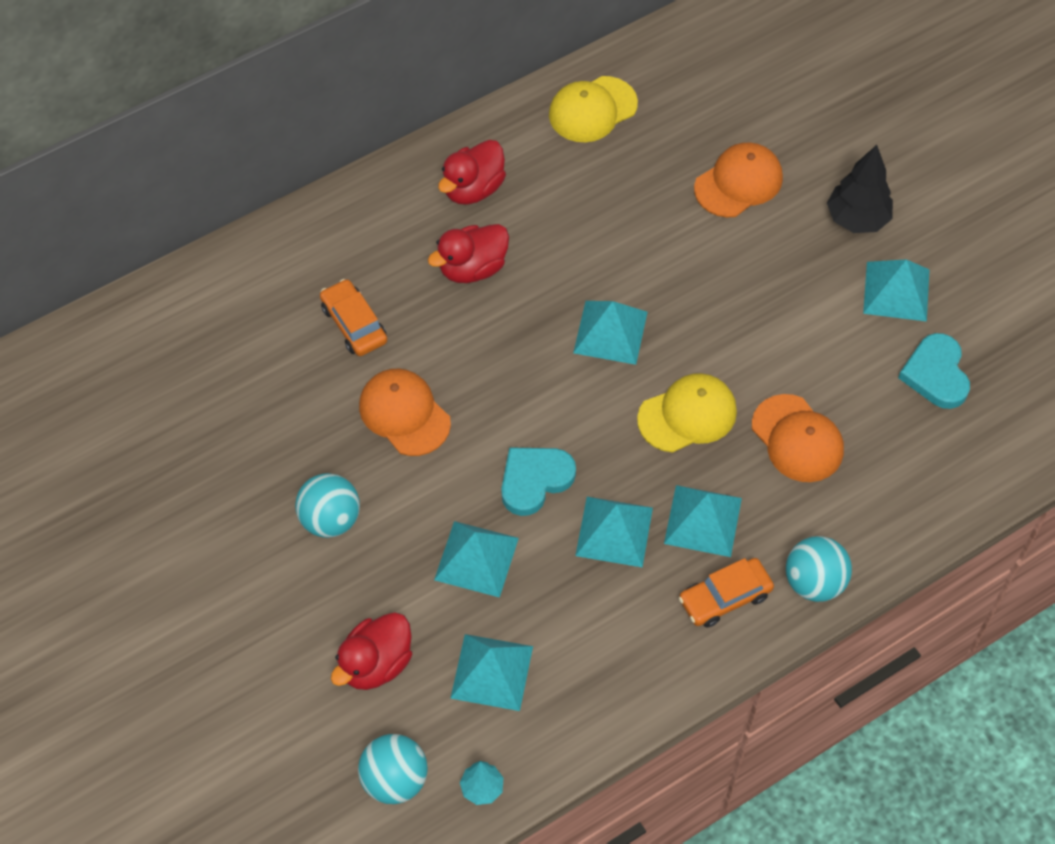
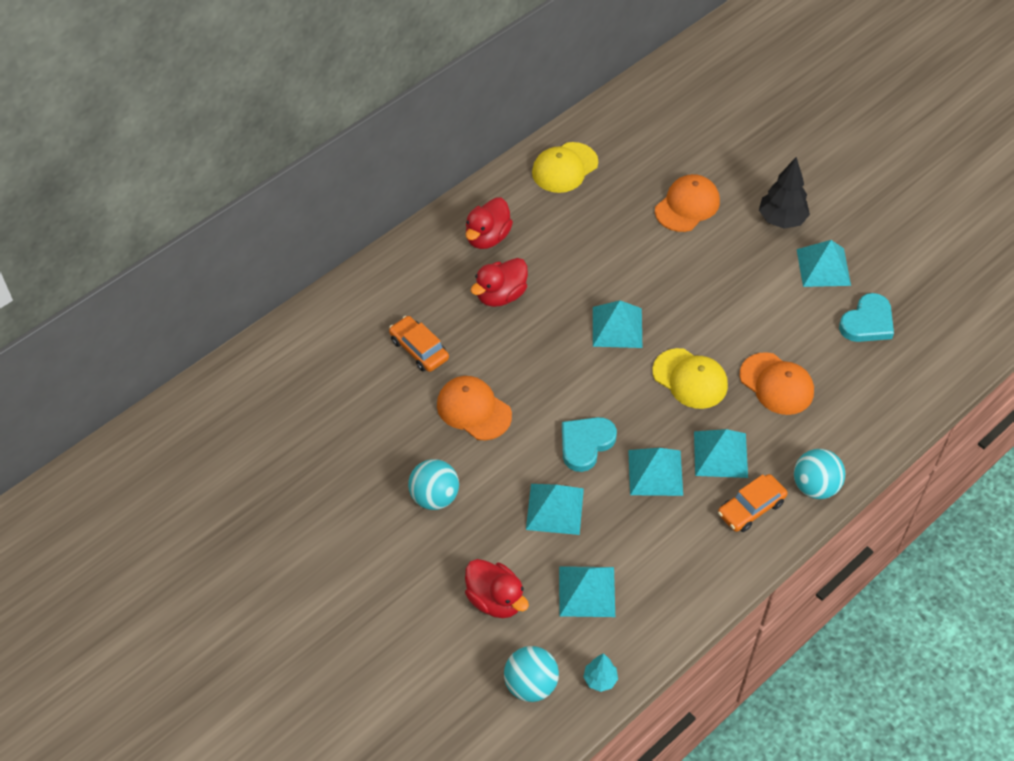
camera: 10 degrees left, 5 degrees down
(375, 664) = (495, 600): red duck -> red duck turned 75 degrees counterclockwise
(687, 415) = (690, 379): yellow cap -> yellow cap turned 75 degrees clockwise
(936, 374) = (867, 322): turquoise heart -> turquoise heart turned 120 degrees counterclockwise

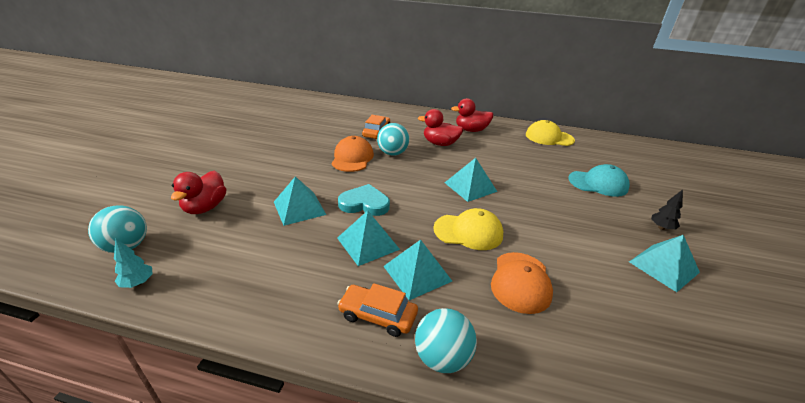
camera: 55 degrees right, 20 degrees down
(434, 497) = (278, 163): turquoise ball -> turquoise ball (392, 153)
(586, 591) = (230, 246): turquoise pyramid -> none
(687, 205) = (598, 183): orange cap -> turquoise cap
(690, 379) = (468, 232): yellow cap -> yellow cap turned 90 degrees counterclockwise
(781, 220) = (661, 228): black tree -> black tree, size x0.56
(867, 322) = (661, 321): turquoise heart -> none

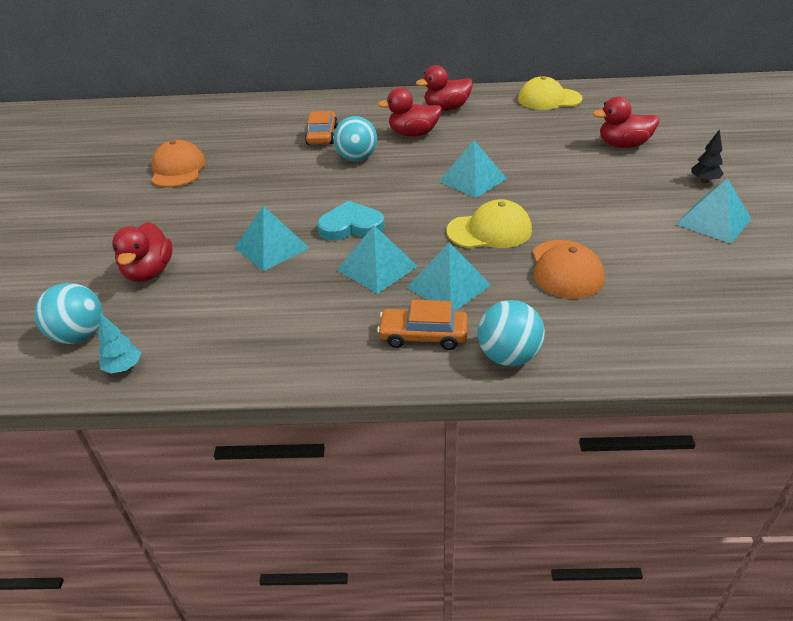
camera: 10 degrees left, 5 degrees up
(352, 158) = (307, 174): orange cap -> orange cap (178, 169)
(598, 183) = (623, 145): turquoise cap -> red duck

